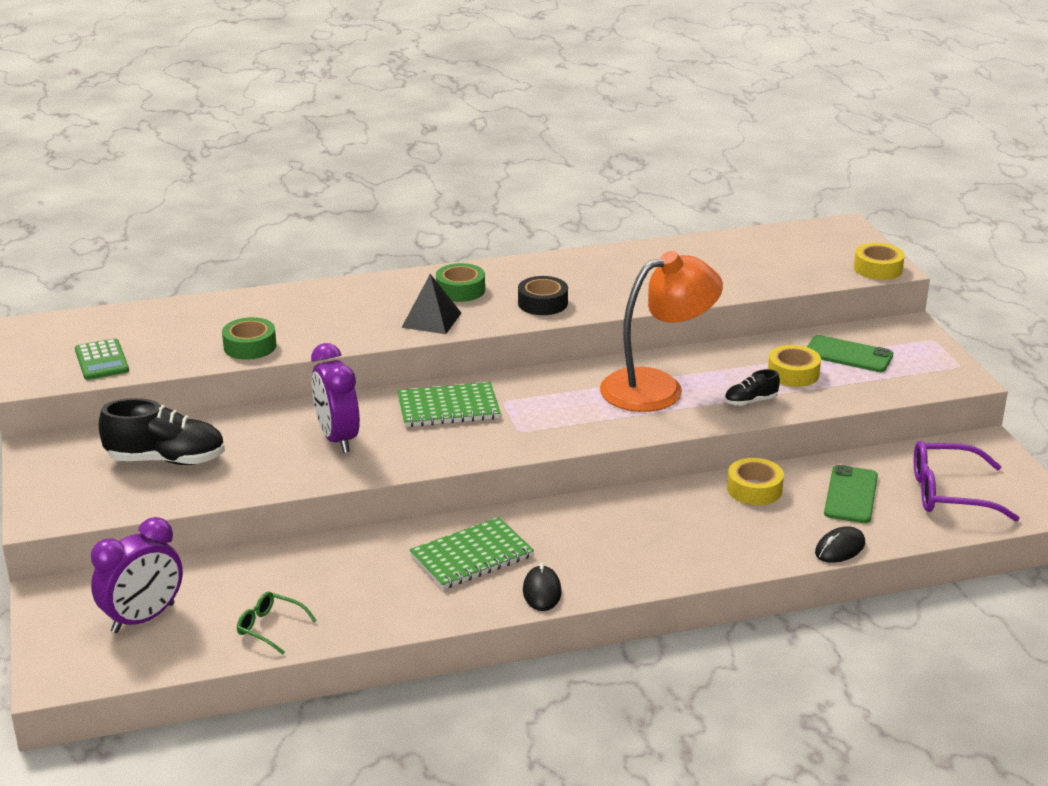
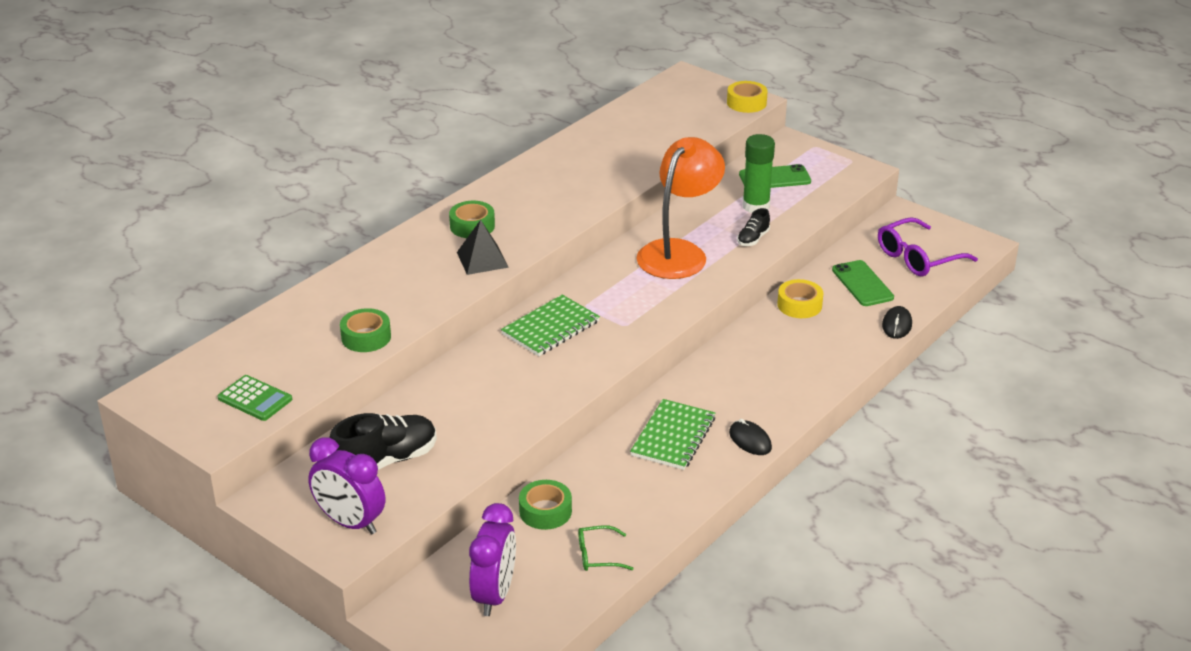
camera: 35 degrees left, 5 degrees up
(275, 569) = (545, 511): none -> green tape
(337, 439) = (499, 387): purple clock -> purple clock (350, 522)
(542, 303) = (548, 214): black tape -> none
(793, 373) = (756, 206): yellow tape -> green glue stick

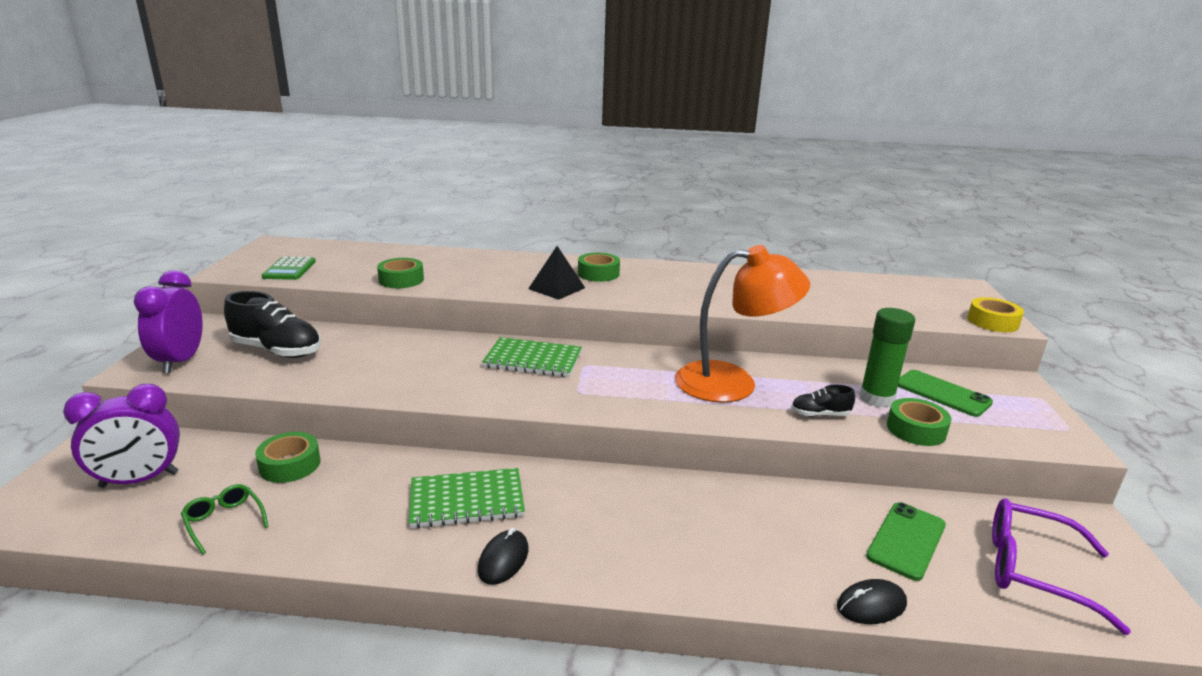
camera: 55 degrees right, 10 degrees down
(799, 305) = (796, 505): yellow tape -> none
(802, 213) = (916, 429): none -> green tape

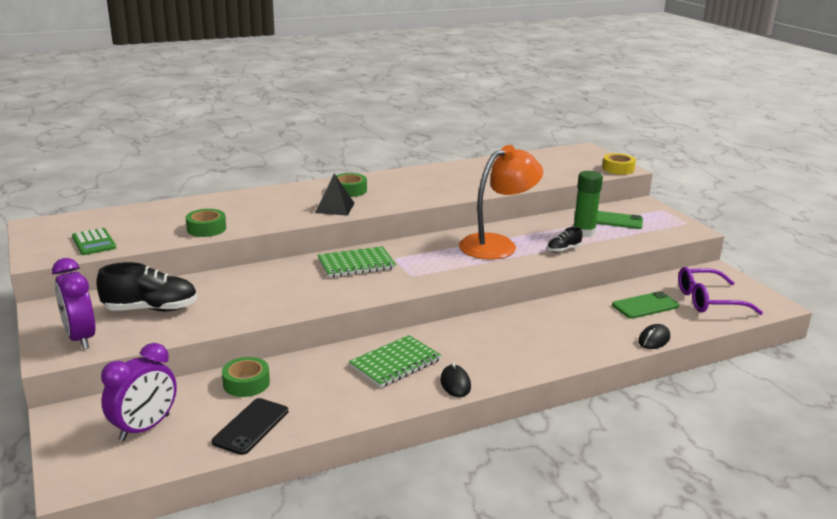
camera: 30 degrees left, 0 degrees up
(224, 521) = (251, 426): green glasses -> black phone
(906, 540) = (645, 306): green phone -> green phone turned 60 degrees clockwise
(916, 429) = (618, 244): green tape -> none

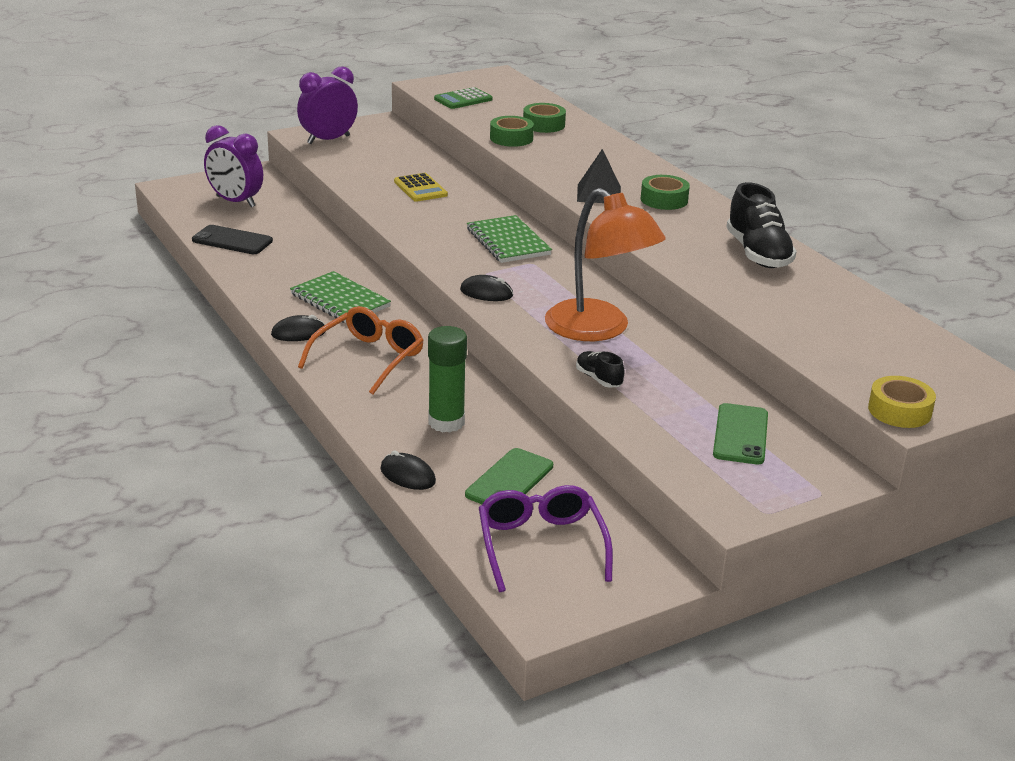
camera: 85 degrees right, 5 degrees up
(151, 309) = (384, 158): black shoe -> black shoe (758, 254)
(235, 294) = (420, 188): none -> yellow calculator
(246, 383) = (302, 233): green tape -> green tape (544, 124)
(445, 276) = (486, 293): none -> black mouse
(496, 351) = (369, 358): none -> orange glasses
(584, 232) = (674, 401): green glue stick -> green glue stick (446, 422)
(645, 306) = (509, 480): green phone -> green phone turned 60 degrees clockwise

